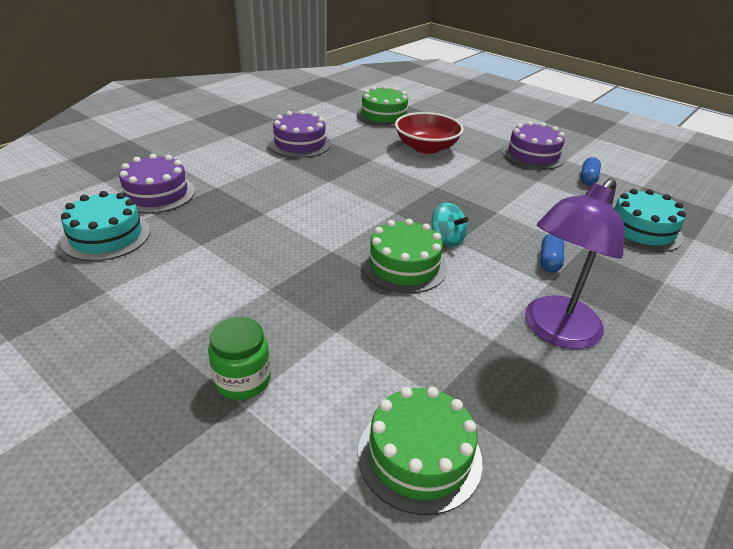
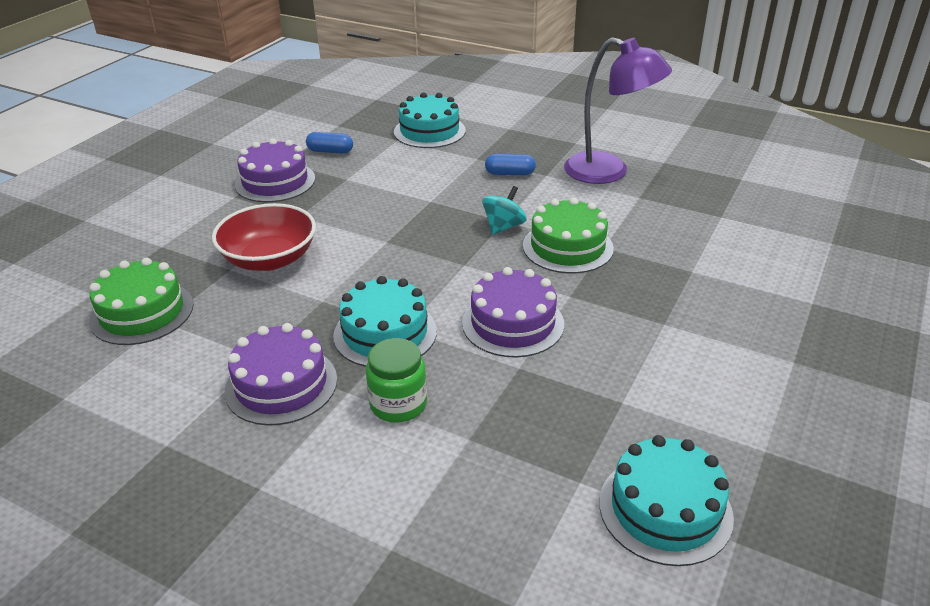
camera: 100 degrees left, 0 degrees up
(156, 194) = (521, 504): purple cake -> purple cake (513, 323)
(243, 380) = (790, 308): green jar -> green jar (398, 404)
(327, 174) = (385, 333): none -> turquoise cake
(419, 456) = (778, 218): green cake -> none

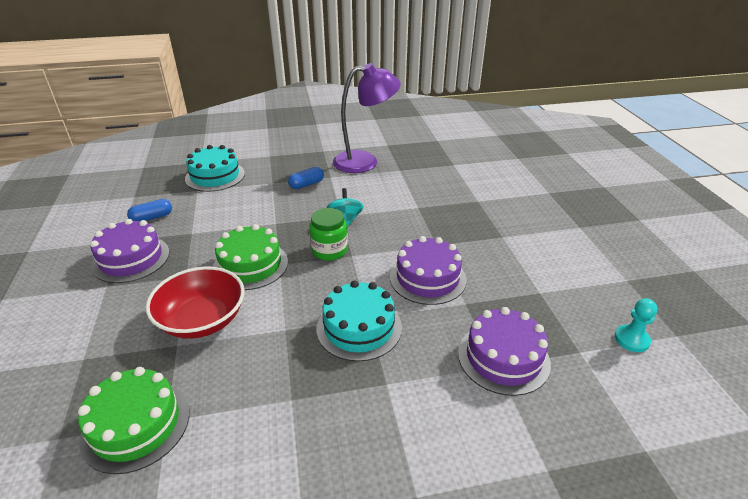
camera: 40 degrees left, 0 degrees up
(281, 385) = (333, 409): purple cake -> purple cake (503, 357)
(398, 404) = (428, 370): green jar -> green jar (329, 250)
(567, 247) = (398, 216): green cake -> green cake (250, 265)
(665, 509) = (631, 339): turquoise cake -> turquoise pawn

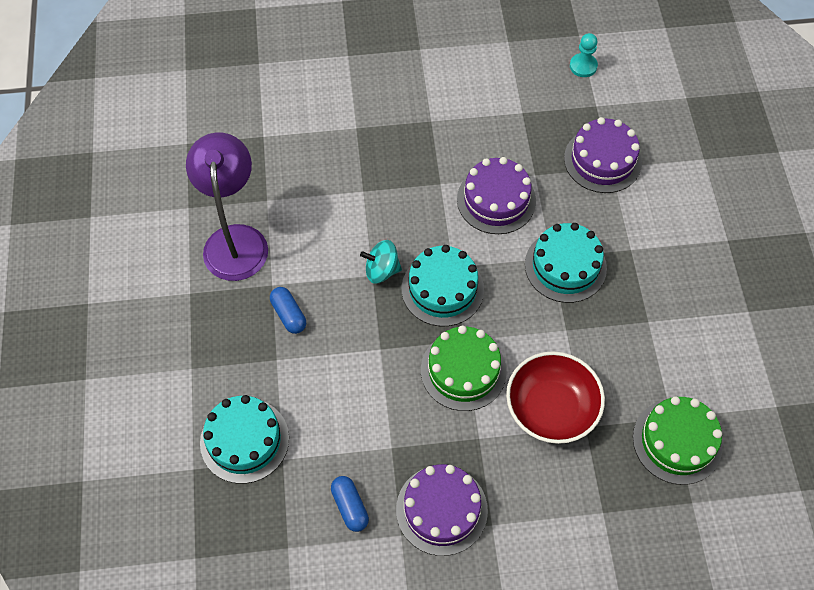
camera: 85 degrees left, 25 degrees up
(329, 250) = (442, 289): green jar -> turquoise cake

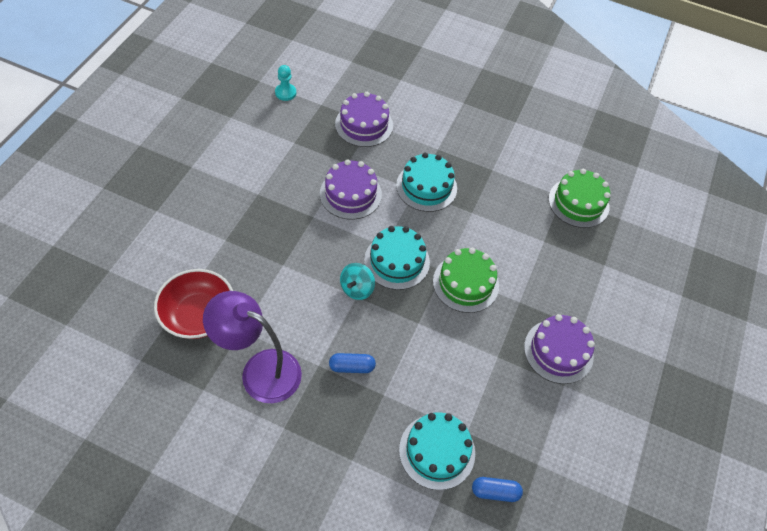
camera: 65 degrees left, 5 degrees down
(350, 506) = (527, 406): blue capsule -> blue capsule (495, 492)
(551, 408) = (521, 251): red bowl -> red bowl (198, 315)

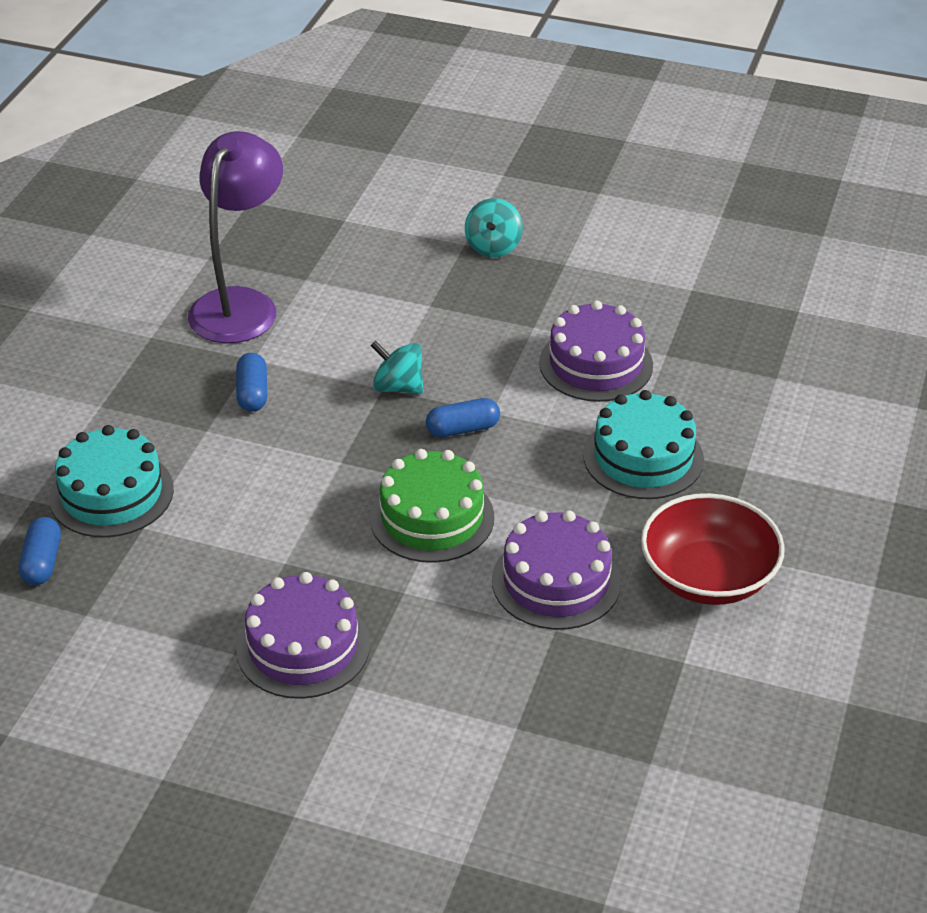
camera: 90 degrees right, 15 degrees down
(198, 315) = (326, 238): red bowl -> red bowl (708, 577)
(232, 225) = (493, 246): none -> turquoise spinning top
(285, 93) = (807, 267): turquoise pawn -> none
(364, 125) = (769, 367): purple cake -> purple cake (556, 581)
(397, 261) = (463, 429): turquoise cake -> blue capsule
(578, 202) = (674, 689): green cake -> none

